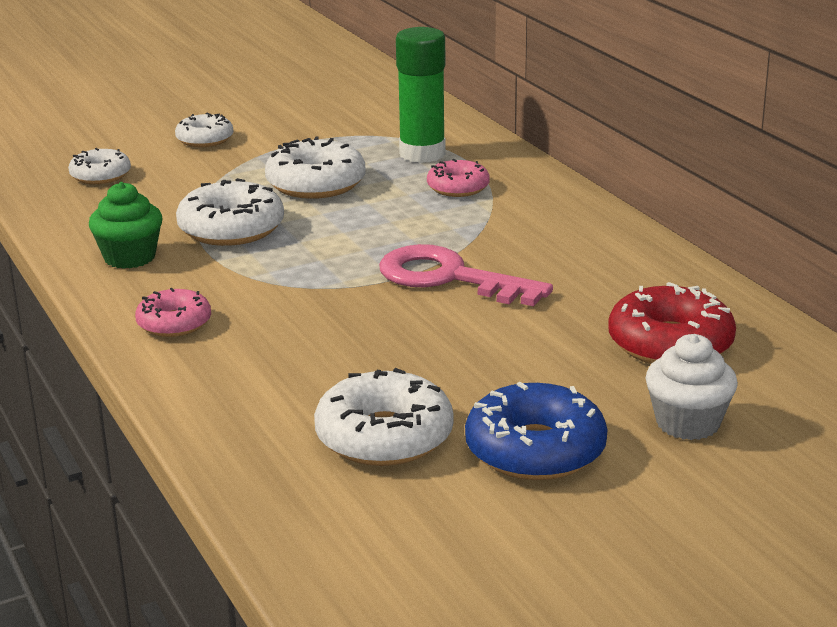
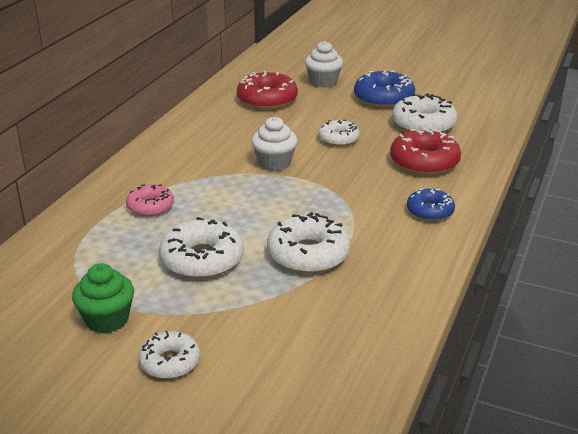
camera: 130 degrees left, 5 degrees up
(100, 175) = (301, 370): white donut -> white donut (338, 139)
(130, 257) = (392, 269): green cupcake -> green cupcake (107, 320)
(174, 323) = (430, 211): pink donut -> blue donut
(280, 378) = (424, 162): none -> red donut
(422, 154) = (102, 243): green glue stick -> none
(449, 278) = (274, 163): pink key -> white cupcake

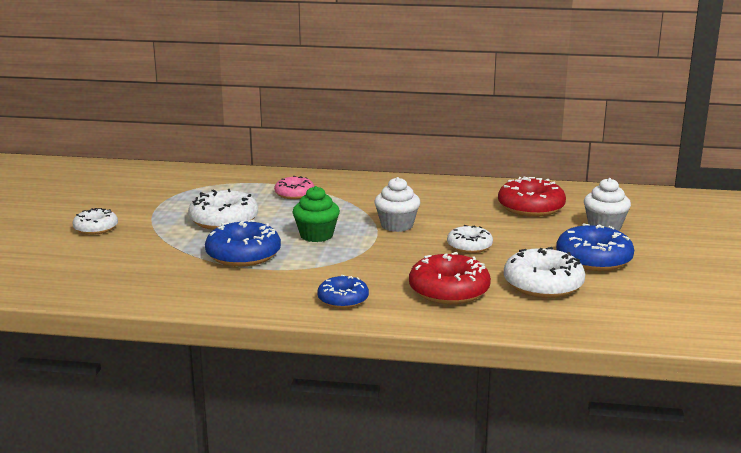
camera: 75 degrees right, 10 degrees down
(107, 320) = (141, 204): green cupcake -> green cupcake (316, 235)
(308, 254) = (243, 255): white donut -> blue donut

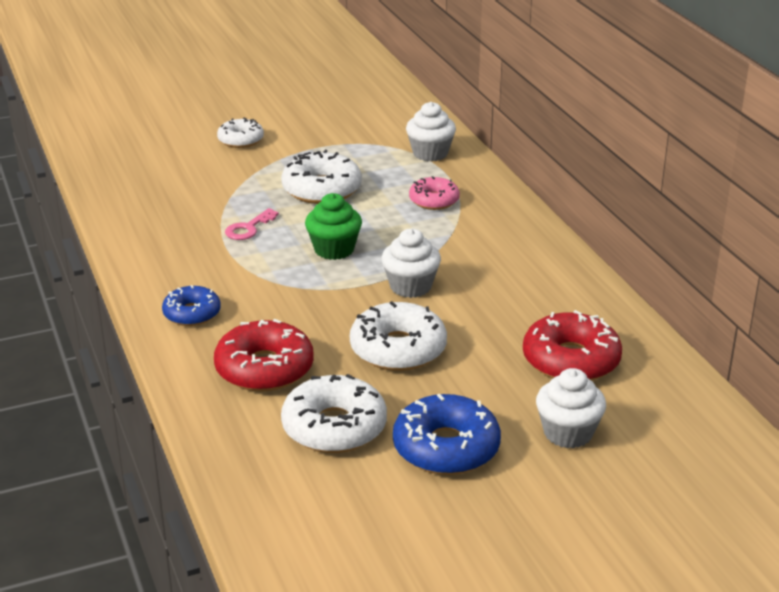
camera: 60 degrees right, 10 degrees up
(227, 180) = (430, 153): none -> white cupcake
(243, 255) = (248, 228): blue donut -> pink key
(469, 246) = (398, 349): white donut -> white donut, size x1.61

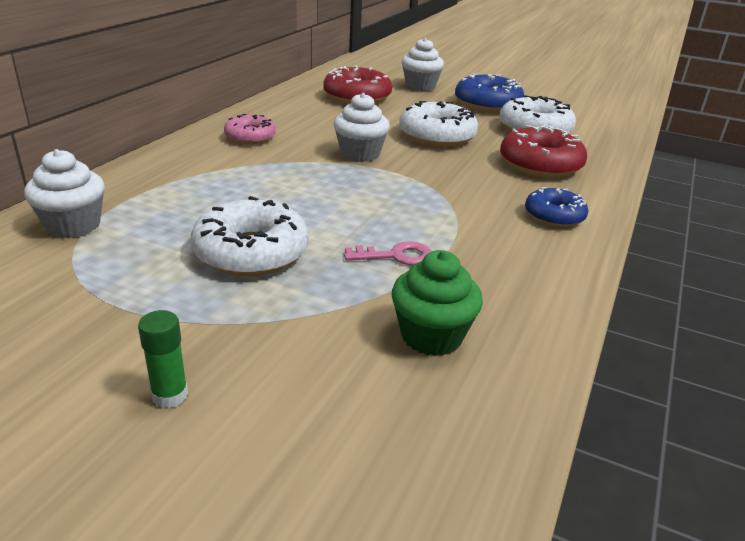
camera: 135 degrees left, 0 degrees up
(240, 140) = (170, 395): white donut -> green glue stick
(334, 249) = (359, 199): green cupcake -> green cupcake (431, 336)
(434, 200) = (198, 188): pink donut -> pink donut (250, 137)

